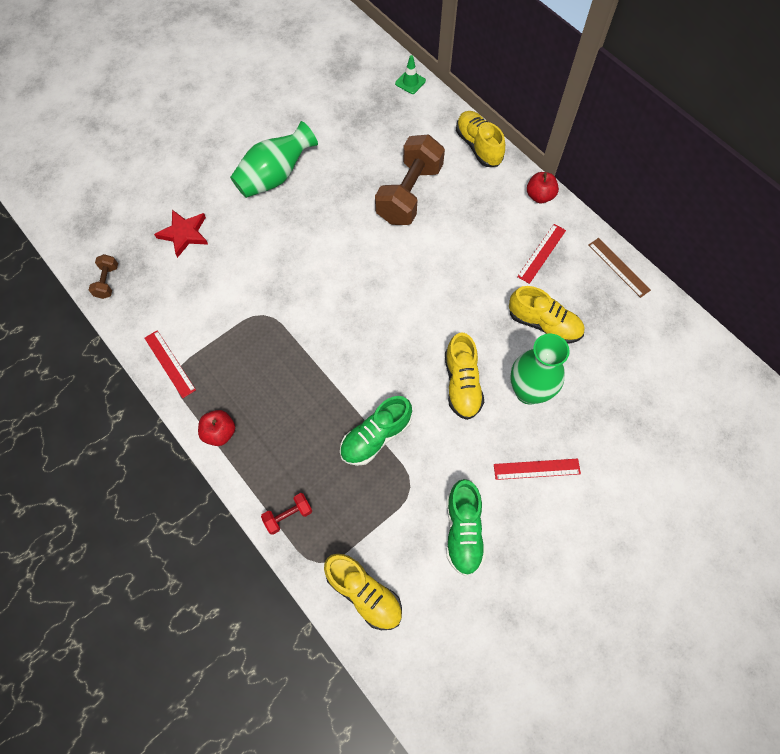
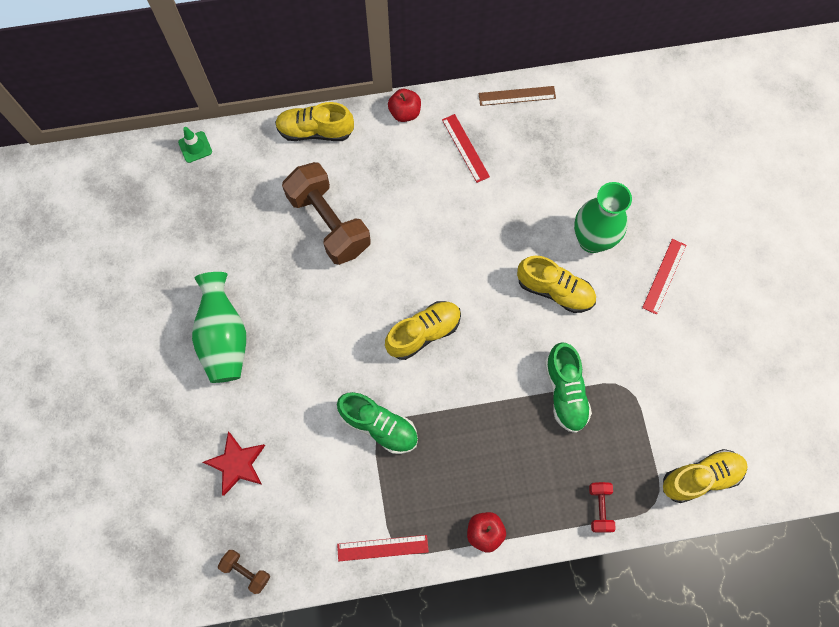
camera: 60 degrees left, 5 degrees up
(463, 531) = (687, 366): green shoe -> green shoe (379, 426)
(544, 324) = (536, 189): yellow shoe -> yellow shoe (423, 333)

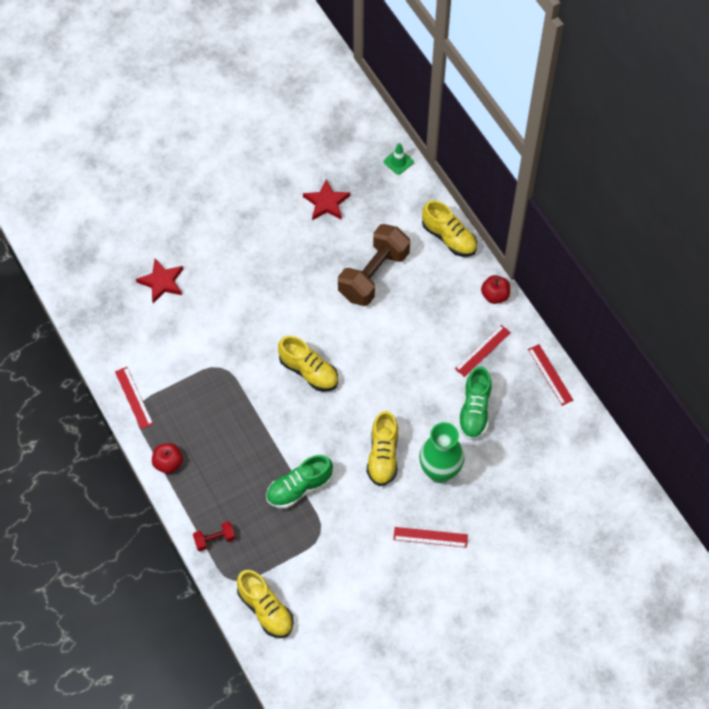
camera: 70 degrees right, 10 degrees down
(213, 240) = (326, 203): none -> red star
(224, 338) = (252, 239): green vase -> none
(246, 571) = (88, 316): brown dumbbell -> none
(315, 131) = (449, 238): yellow shoe -> yellow shoe turned 150 degrees clockwise
(379, 426) = (223, 365): green shoe -> green shoe (474, 411)
(517, 96) = (550, 374): brown ruler -> red ruler

